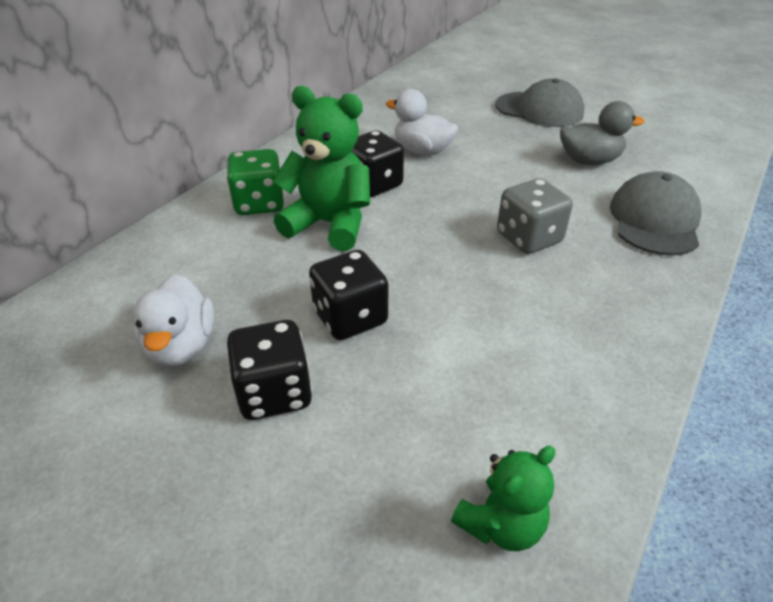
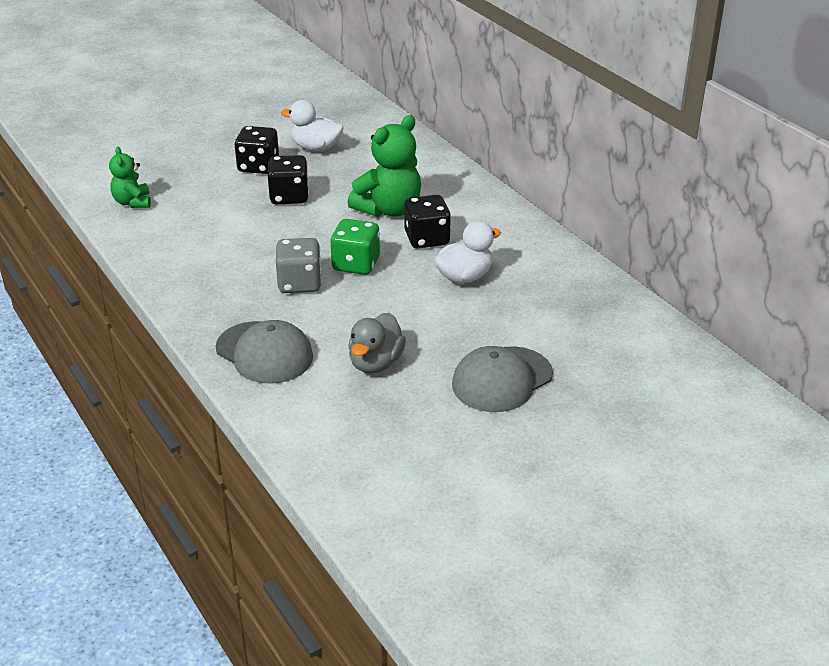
camera: 115 degrees right, 5 degrees down
(259, 204) = (438, 189): green dice -> green dice (356, 264)

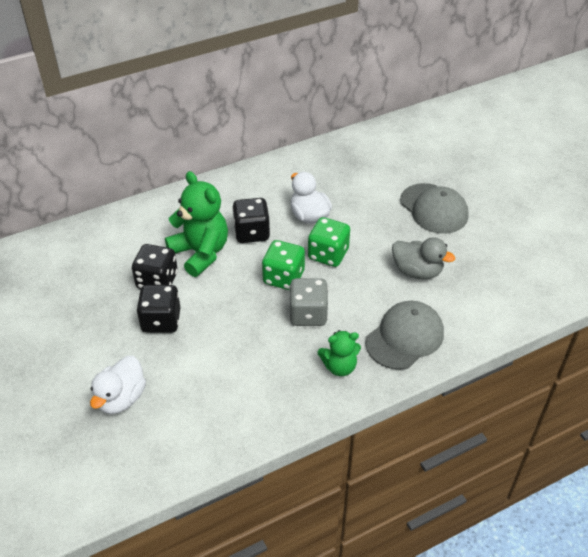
camera: 85 degrees left, 10 degrees up
(132, 202) = (139, 454): green teddy bear -> green teddy bear (339, 366)
(258, 166) = (94, 345): black dice -> black dice (157, 281)
(316, 148) = (71, 300): white duck -> white duck (121, 398)
(398, 293) = (328, 254): none -> green dice

